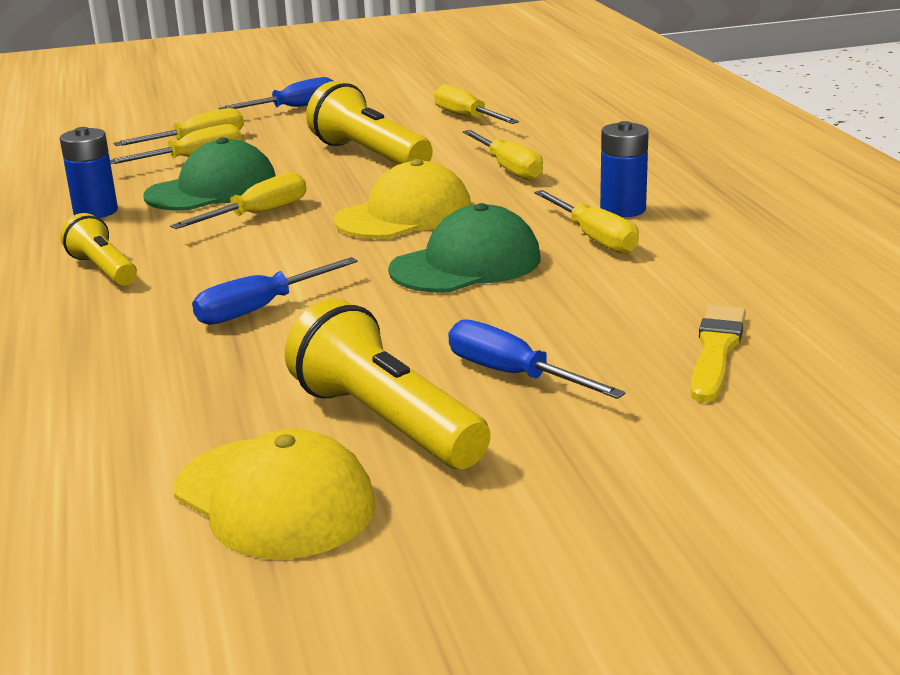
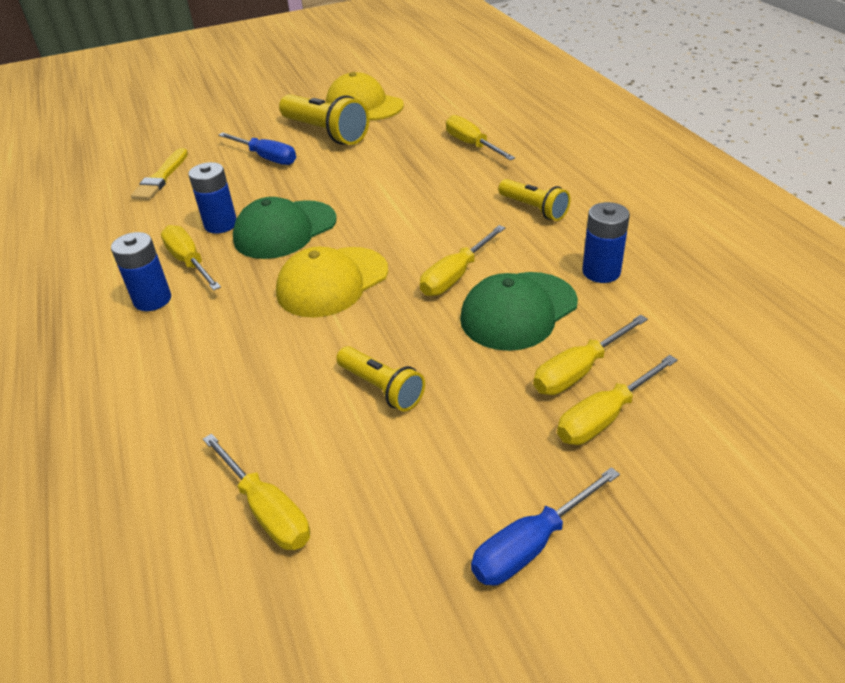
camera: 175 degrees right, 15 degrees up
(260, 309) = (409, 186): blue screwdriver -> none
(369, 155) = (382, 388): yellow flashlight -> yellow flashlight, size x0.60
(509, 169) = (234, 365): yellow screwdriver -> yellow screwdriver (472, 145)
(566, 275) = (221, 224): none -> blue battery

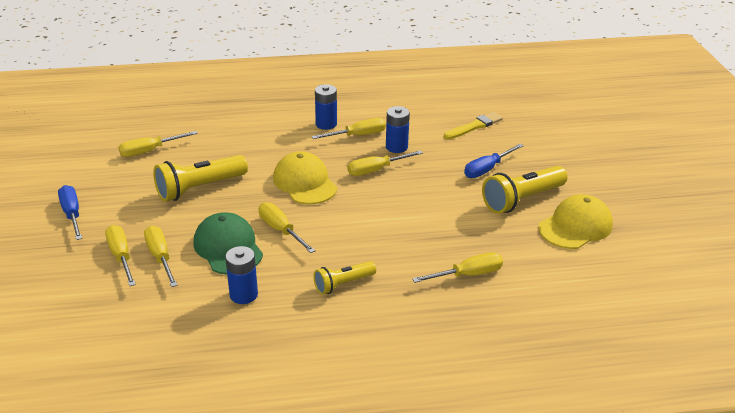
camera: 100 degrees right, 5 degrees down
(161, 177) = (474, 126): yellow brush -> yellow brush turned 120 degrees clockwise
(285, 230) = (376, 170): green cap -> yellow screwdriver
(382, 388) = (199, 188): yellow flashlight -> yellow flashlight, size x1.67

